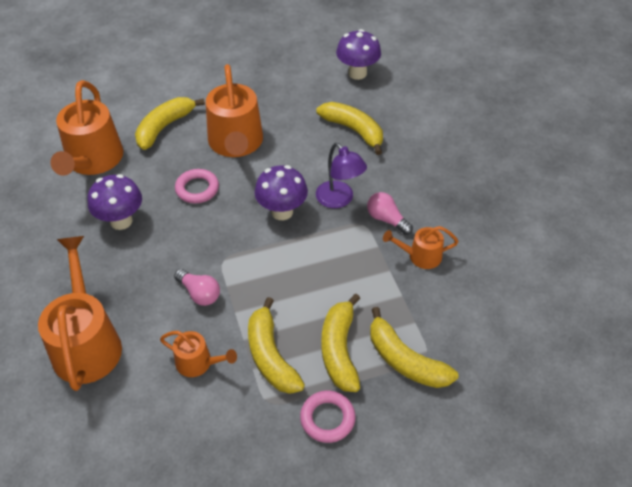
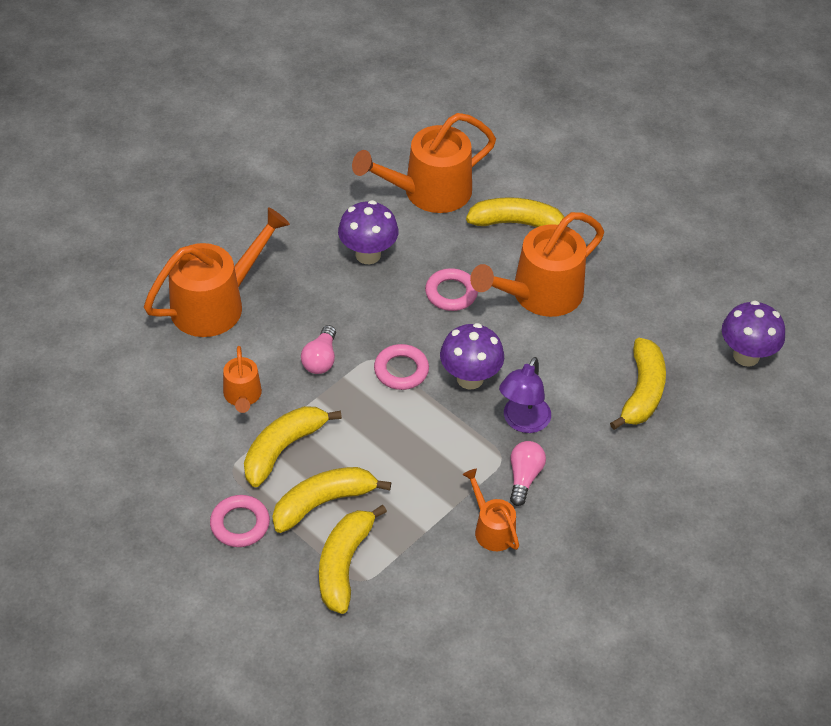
camera: 60 degrees right, 0 degrees up
(246, 248) = (401, 370): none -> pink ring

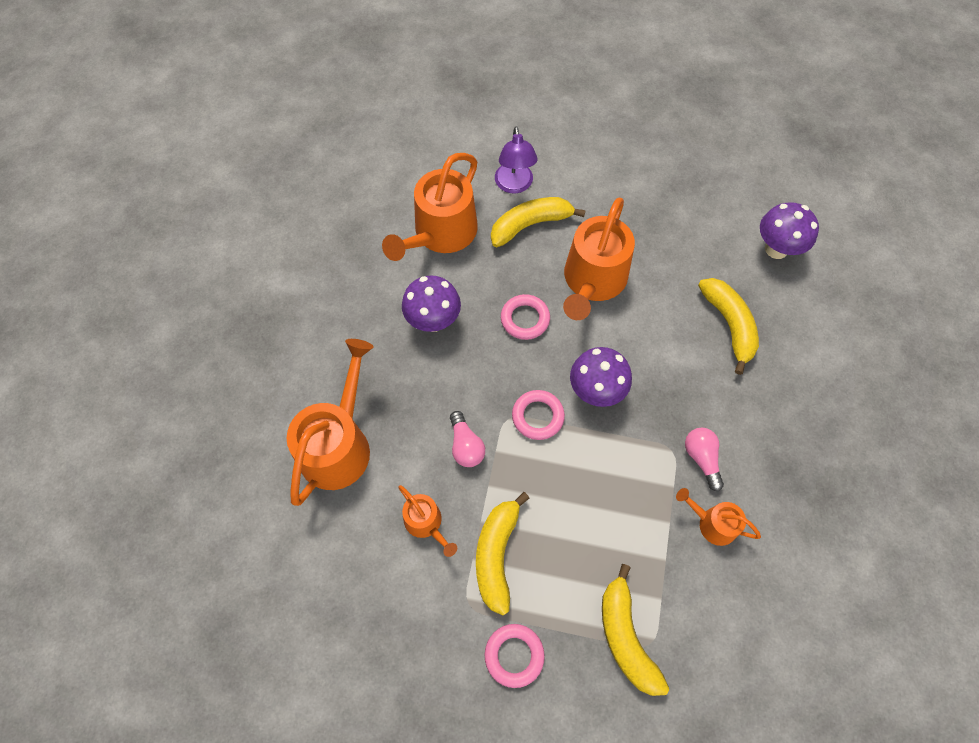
camera: 30 degrees left, 15 degrees up
(323, 502) = (567, 586): yellow banana -> none
(522, 422) = (664, 407): purple lamp -> purple lamp (514, 185)

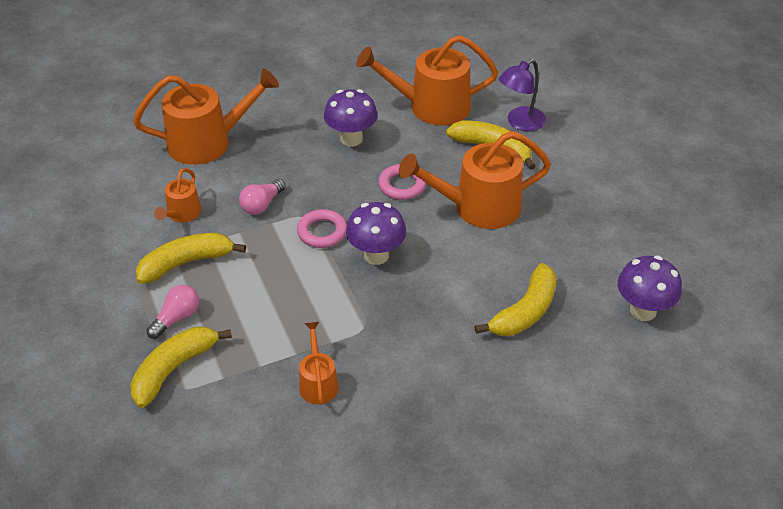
camera: 55 degrees right, 20 degrees down
(514, 655) = (113, 310): pink ring -> none
(701, 458) = (373, 349): pink light bulb -> pink light bulb (177, 318)

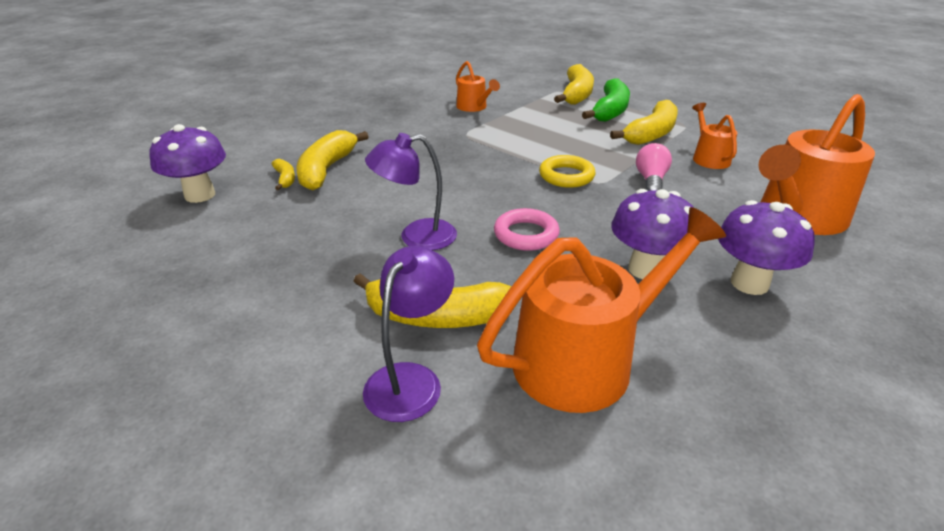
camera: 155 degrees right, 10 degrees down
(177, 318) = (610, 111): pink light bulb -> green banana
(322, 232) = (566, 176): pink ring -> yellow ring
(376, 255) = (496, 173): purple mushroom -> purple mushroom (749, 283)
(478, 207) = (416, 237): orange watering can -> purple lamp
(565, 310) = (285, 179): none -> yellow banana

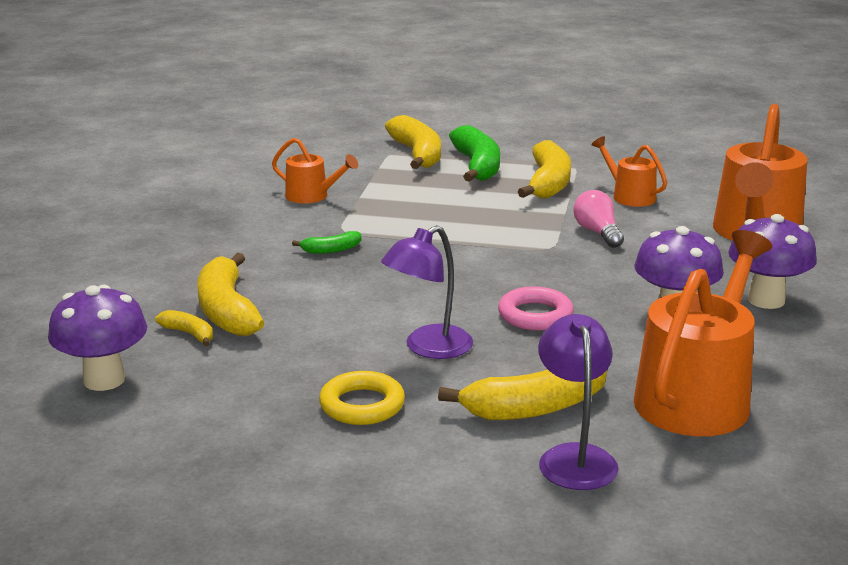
camera: 30 degrees left, 10 degrees down
(441, 145) = (331, 250): none -> green banana
(566, 176) = (510, 249): yellow ring -> yellow ring (362, 405)

